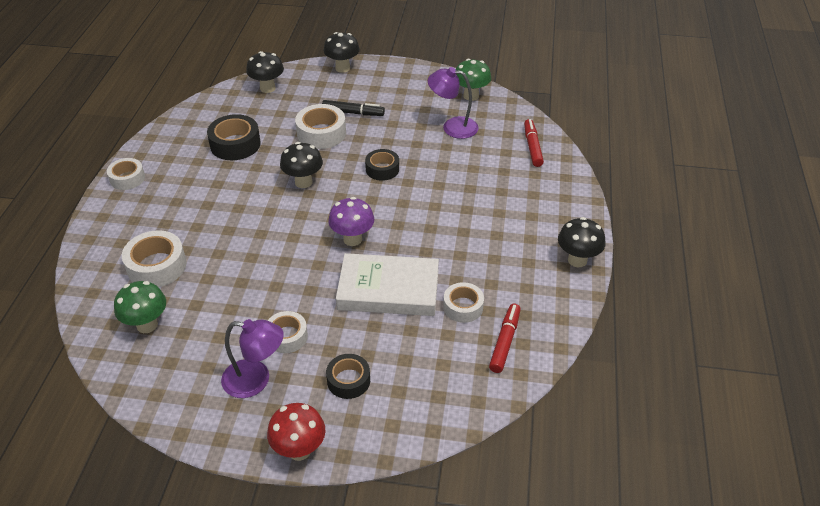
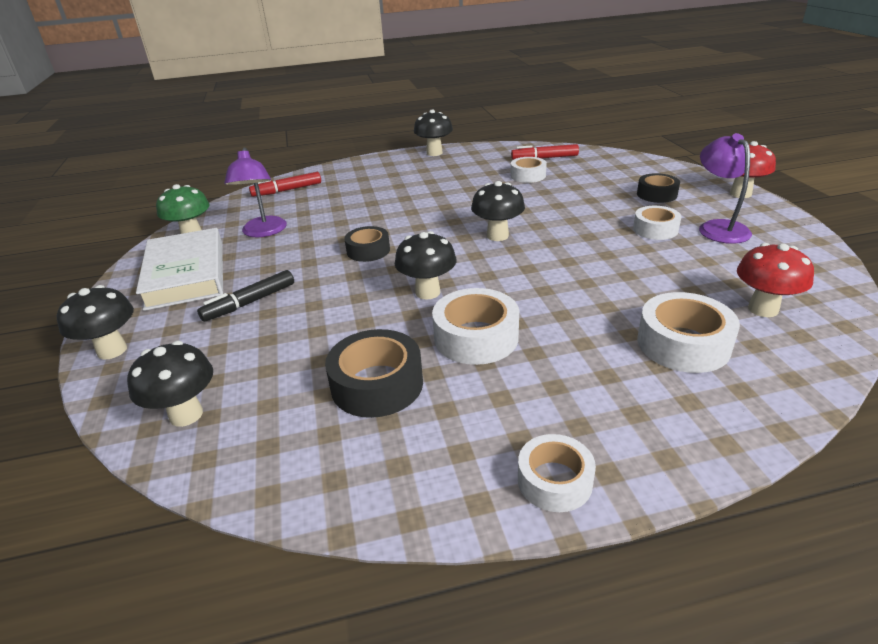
camera: 110 degrees left, 10 degrees down
(147, 325) = (763, 309): green mushroom -> red mushroom
(321, 133) = (311, 312): white tape -> white tape (476, 337)
(352, 239) = (497, 236): purple mushroom -> black mushroom
(353, 113) = (250, 302): black marker -> black marker turned 120 degrees counterclockwise
(388, 290) = (544, 204): white book -> white book (186, 274)

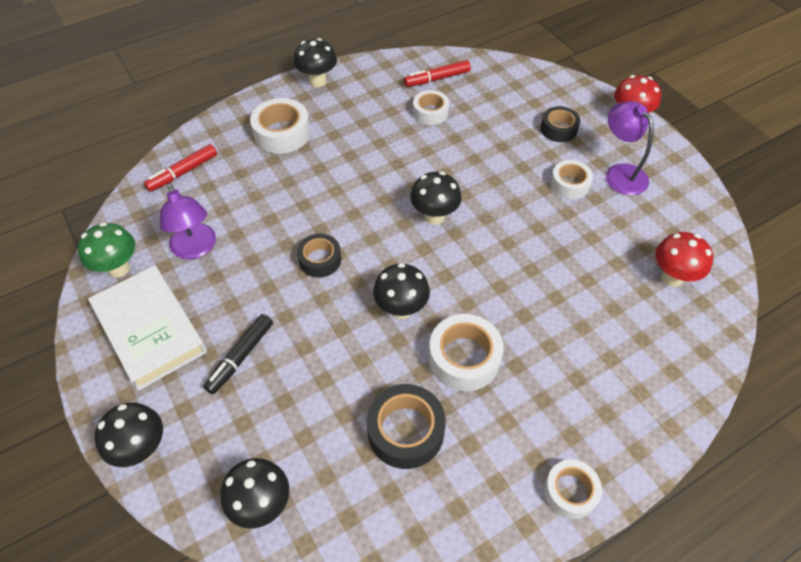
camera: 20 degrees left, 20 degrees up
(683, 344) = (623, 330): white tape -> white tape (282, 133)

